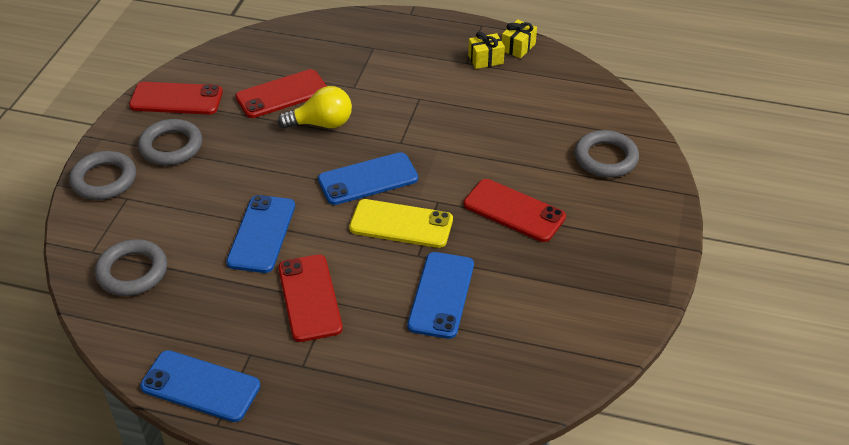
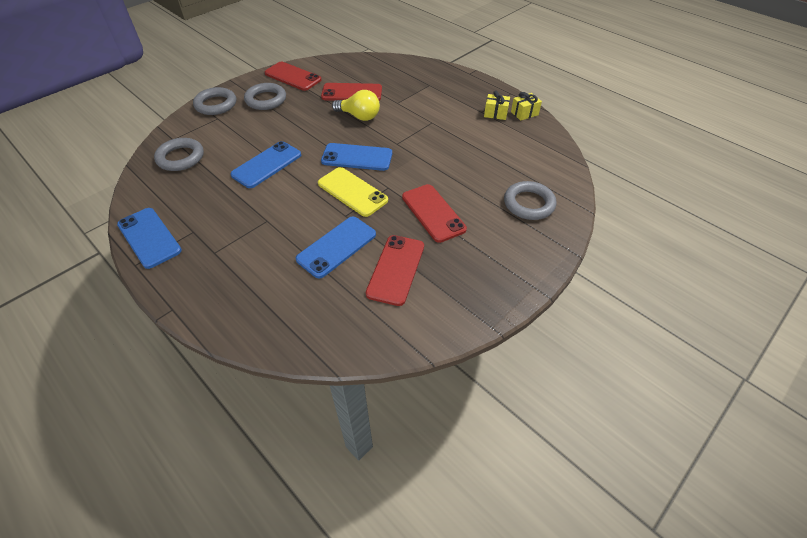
camera: 30 degrees right, 5 degrees up
(310, 298) = (257, 213): red phone -> red phone (396, 269)

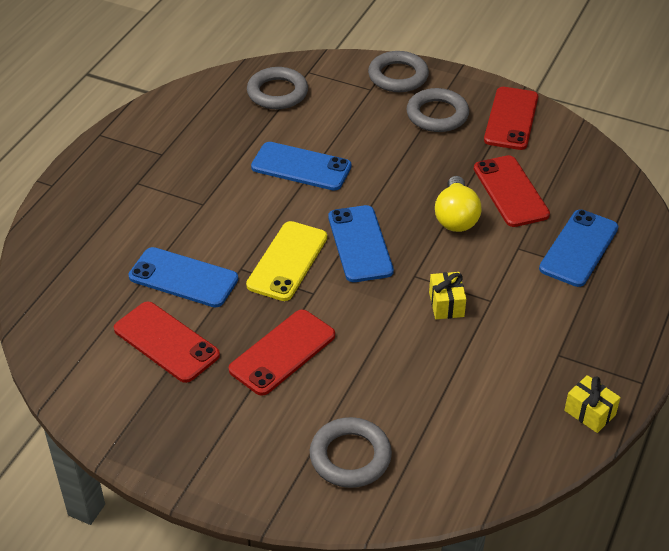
camera: 70 degrees right, 5 degrees down
(149, 237) = (140, 127): blue phone -> blue phone (579, 248)
(396, 269) = (166, 342): red phone -> red phone turned 45 degrees clockwise
(495, 113) = (564, 374): yellow gift -> yellow gift (446, 304)

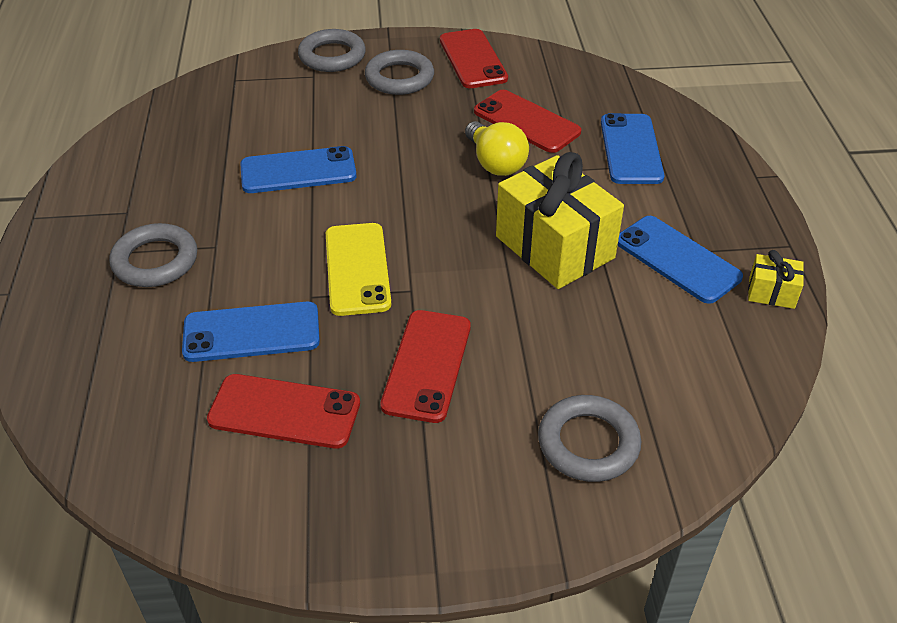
camera: 30 degrees left, 0 degrees up
(277, 93) = (216, 109): grey ring -> grey ring (155, 261)
(360, 244) = (421, 223): blue phone -> blue phone (677, 259)
(446, 304) = (554, 247): yellow gift -> yellow gift, size x2.24

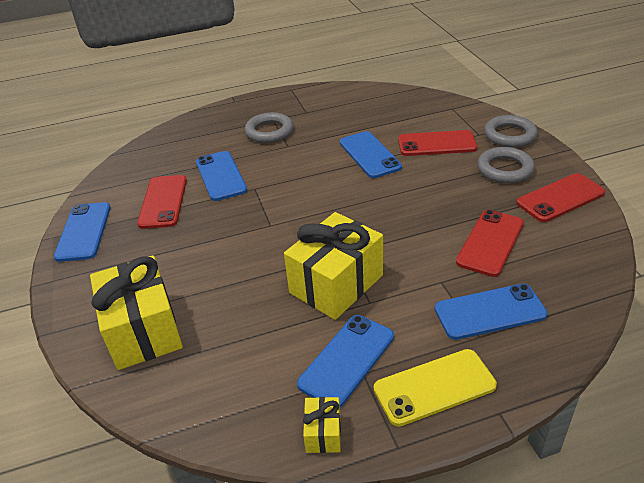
camera: 80 degrees right, 5 degrees down
(315, 530) = (84, 232): none -> blue phone
(357, 269) = (283, 199): yellow phone -> yellow phone (434, 387)
(427, 365) = (204, 245): red phone -> red phone (437, 144)
(495, 163) = (424, 236): yellow light bulb -> none
(588, 443) = (143, 330): grey ring -> yellow gift

